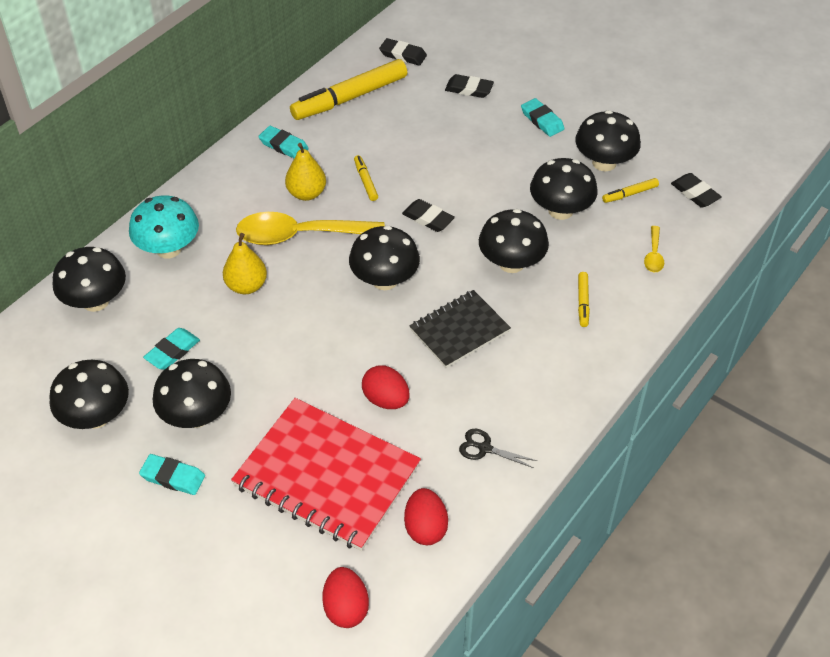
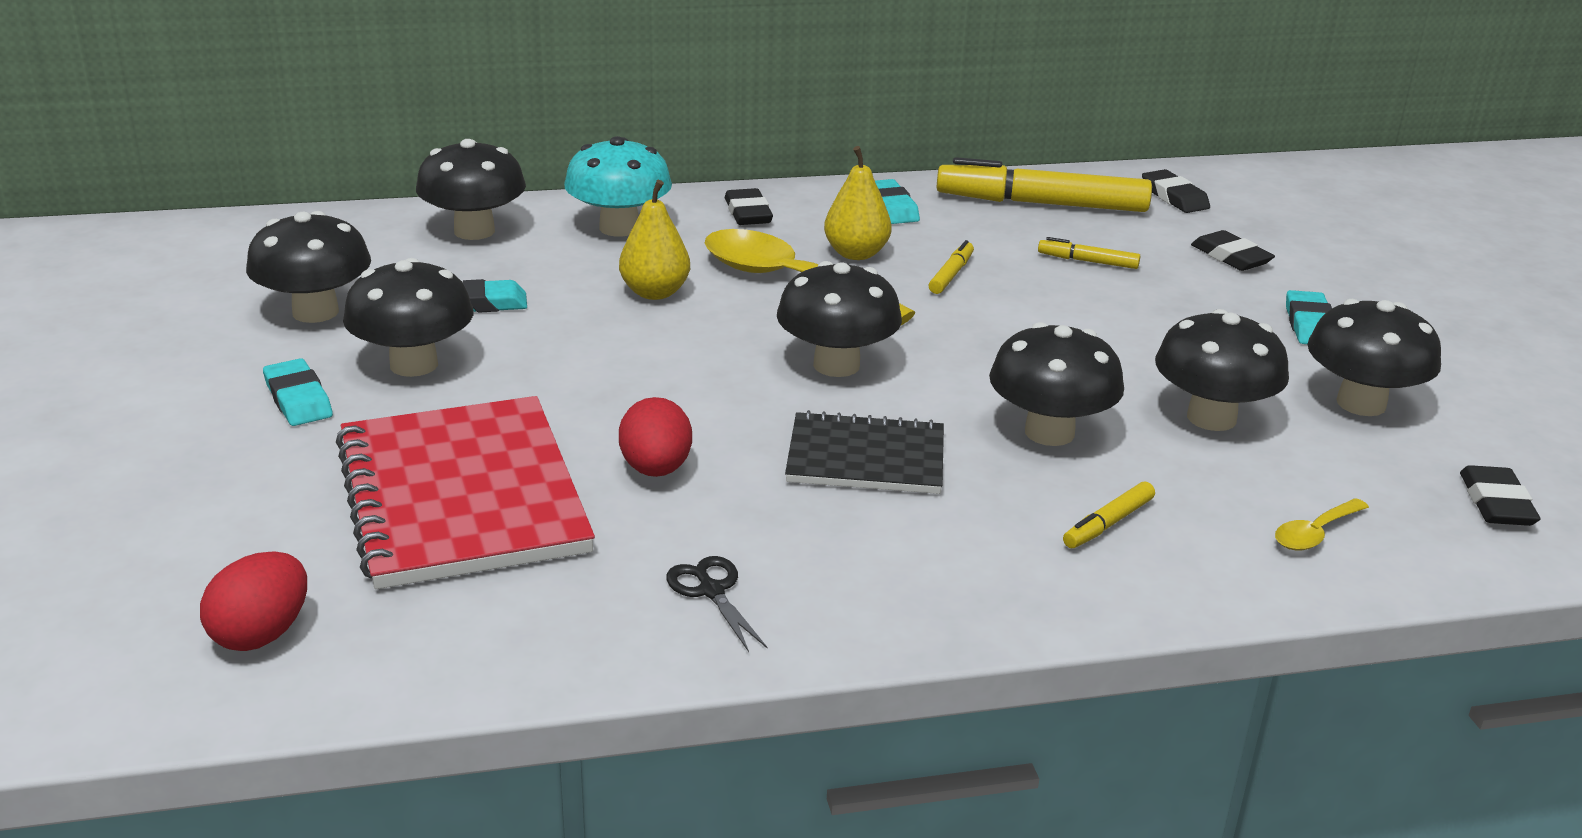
camera: 40 degrees right, 20 degrees down
(425, 528) = (495, 621): red egg -> none
(428, 218) = (987, 339): black eraser -> black eraser (748, 213)
(630, 194) = (1363, 452): yellow marker -> yellow marker (1088, 261)

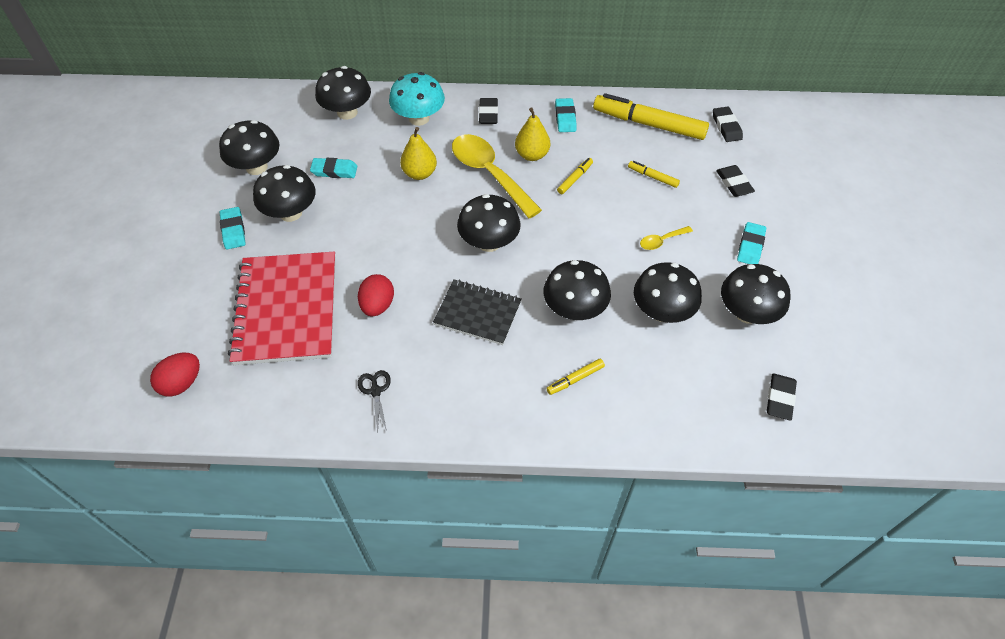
camera: 15 degrees right, 25 degrees up
(1315, 533) = (674, 404): yellow spoon -> yellow spoon (661, 241)

